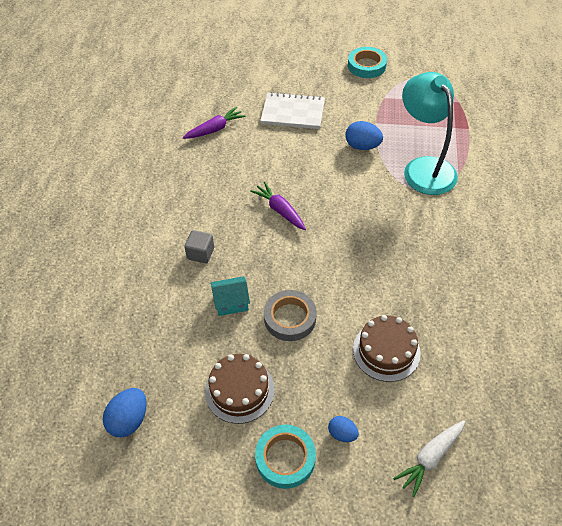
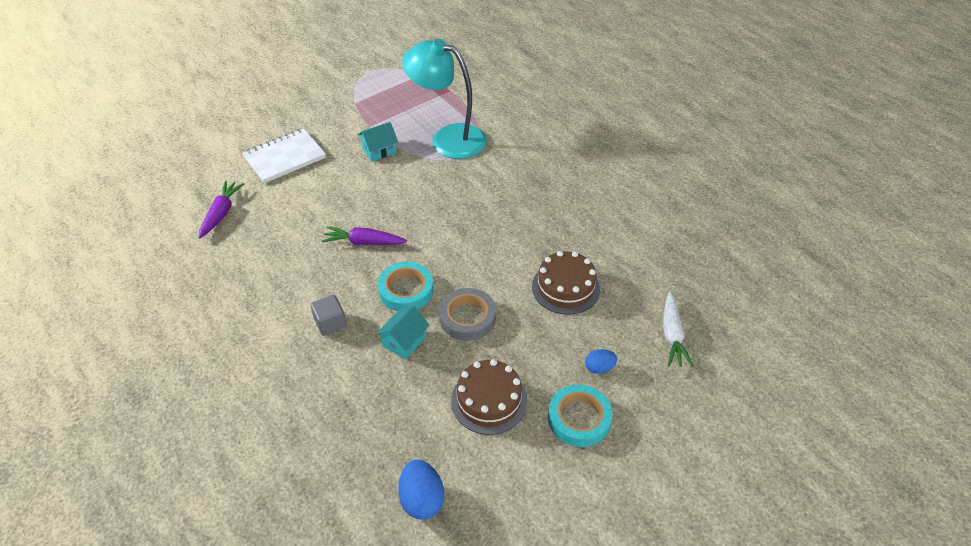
camera: 45 degrees left, 5 degrees down
(362, 146) = (379, 150): blue egg -> turquoise house
(366, 66) = (311, 85): turquoise tape -> turquoise tape (406, 290)

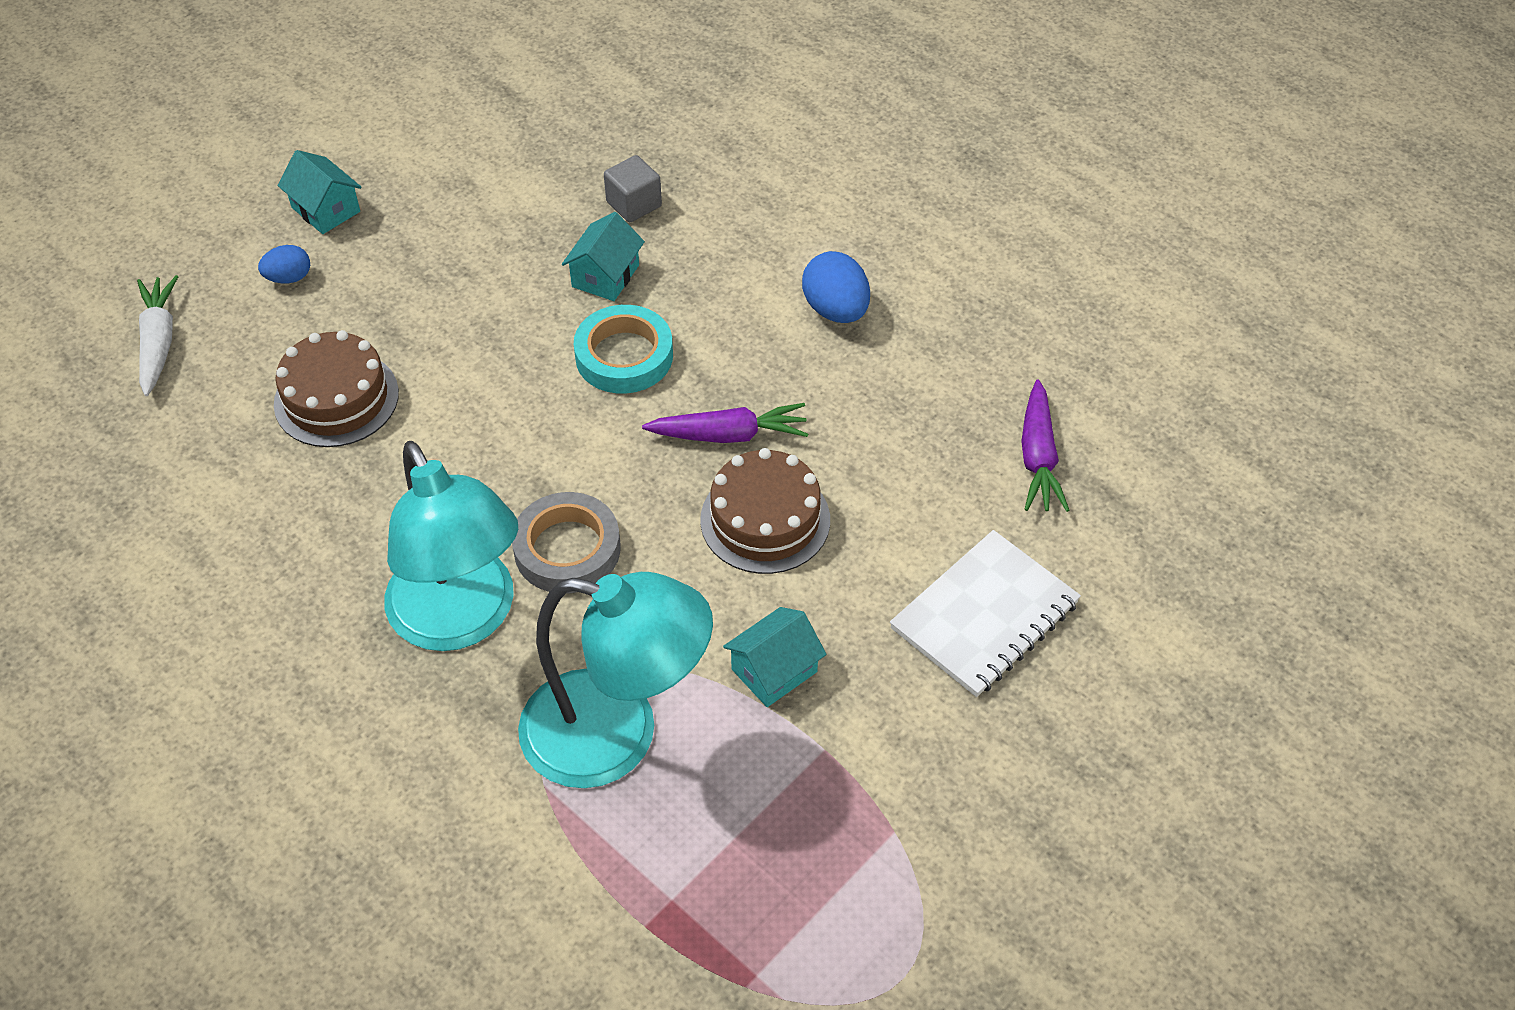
camera: 170 degrees right, 5 degrees up
(330, 323) = (735, 287): grey cube -> grey cube (634, 204)
(422, 499) = (535, 102): blue egg -> blue egg (835, 310)
(467, 318) = (508, 325): grey tape -> grey tape (567, 549)
(489, 400) = (459, 214): brown cake -> brown cake (765, 520)
(506, 182) = (461, 619): none -> turquoise lamp
(579, 418) = (326, 209): turquoise tape -> turquoise house

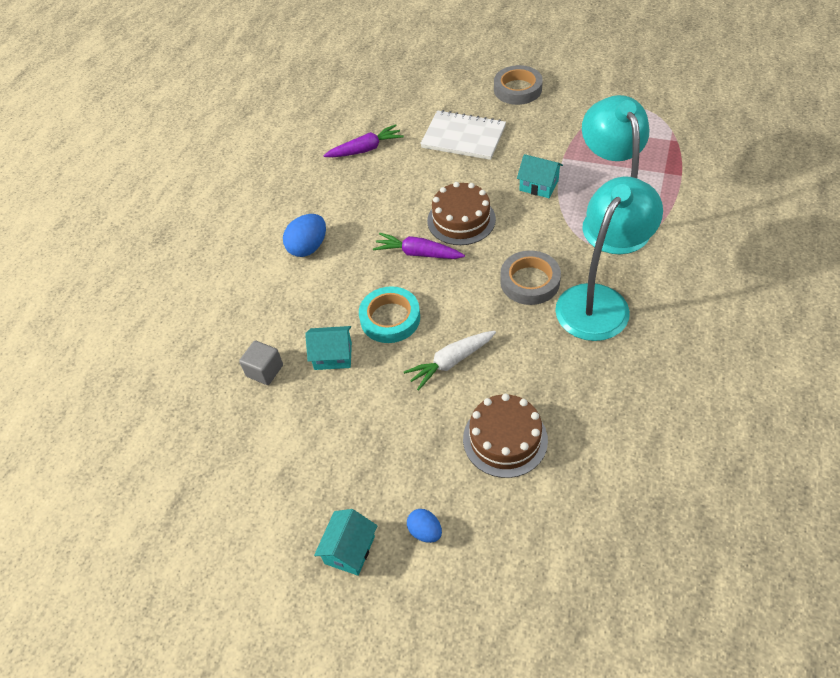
camera: 110 degrees left, 0 degrees up
(158, 342) = (527, 578): white carrot -> white carrot (451, 362)
(729, 435) = (418, 253): purple carrot -> purple carrot turned 45 degrees counterclockwise
(1090, 781) = (517, 89): none -> grey tape

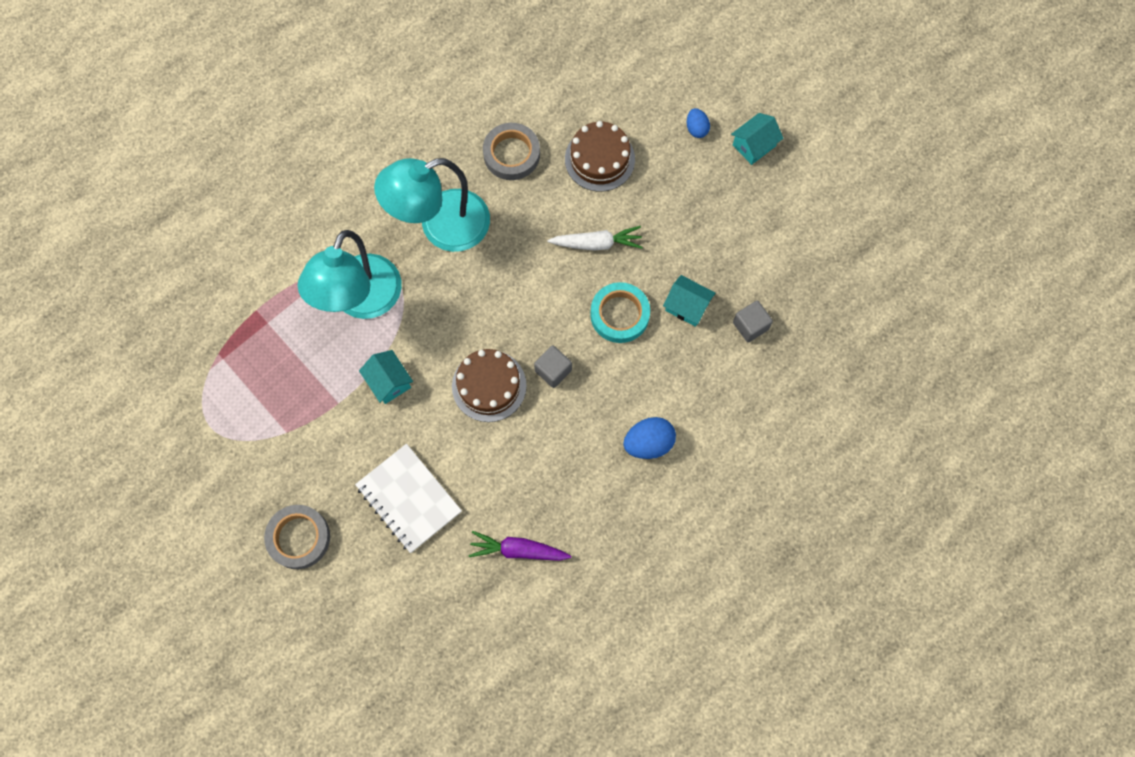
camera: 155 degrees left, 20 degrees up
(418, 253) = (553, 370): purple carrot -> grey cube
(530, 281) = (480, 279): grey tape -> grey tape (511, 154)

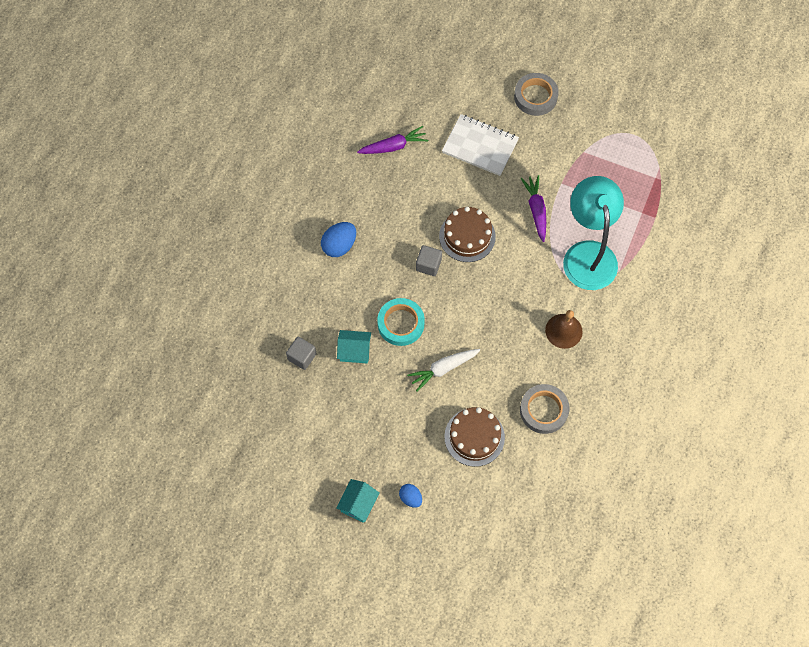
camera: 155 degrees right, 5 degrees down
(389, 382) = (536, 210): turquoise house -> purple carrot
(441, 227) = (563, 331): turquoise lamp -> brown bell

